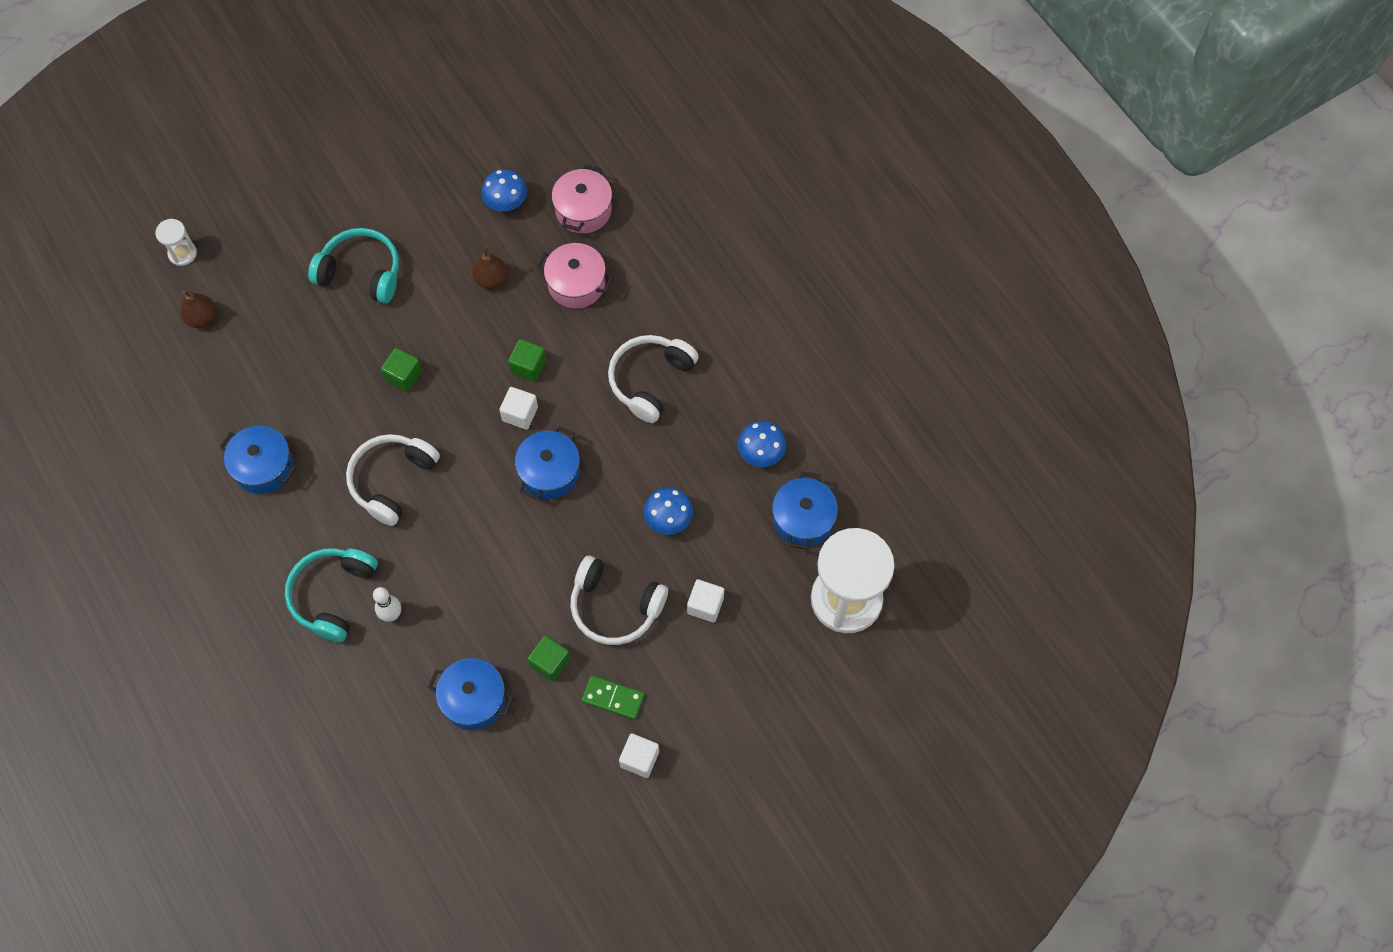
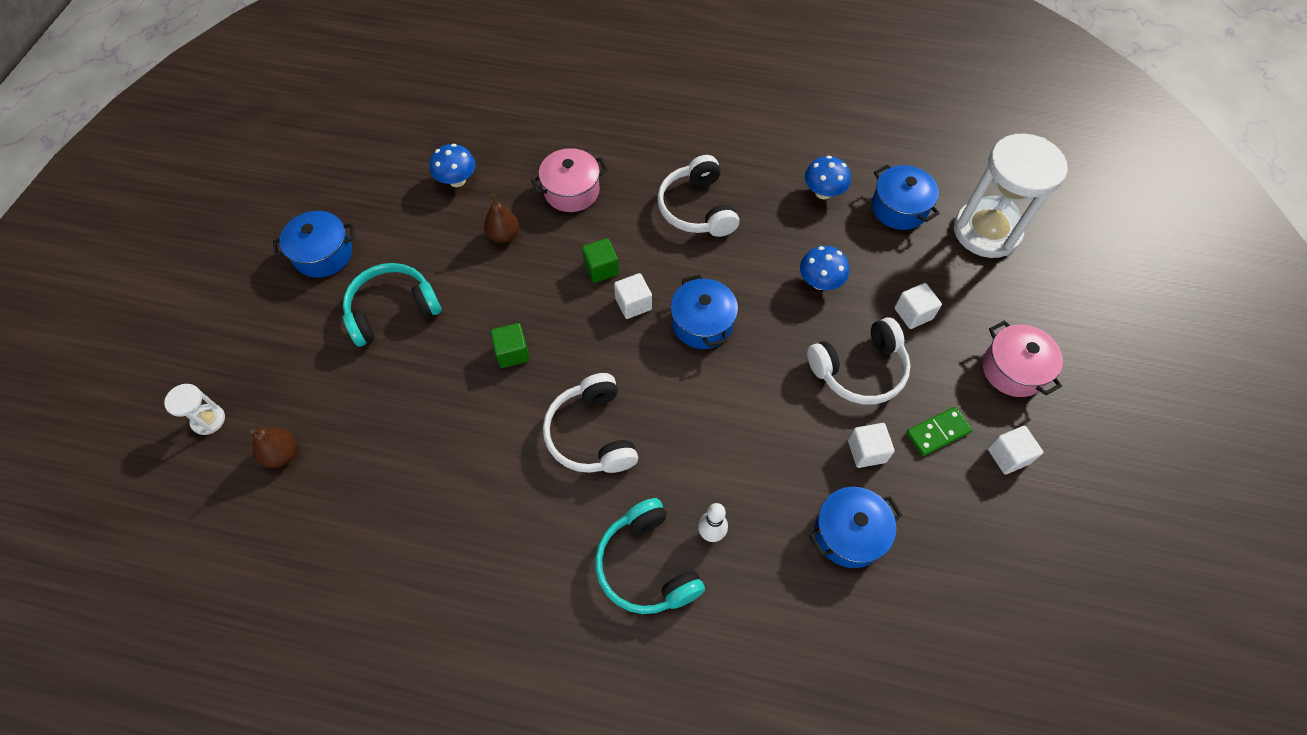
camera: 45 degrees left, 5 degrees down
(264, 467) = (470, 521): blue pot -> blue pot (323, 254)
(550, 663) = (866, 451): green cube -> white cube
(583, 210) = (521, 144): pink pot -> pink pot (1013, 369)

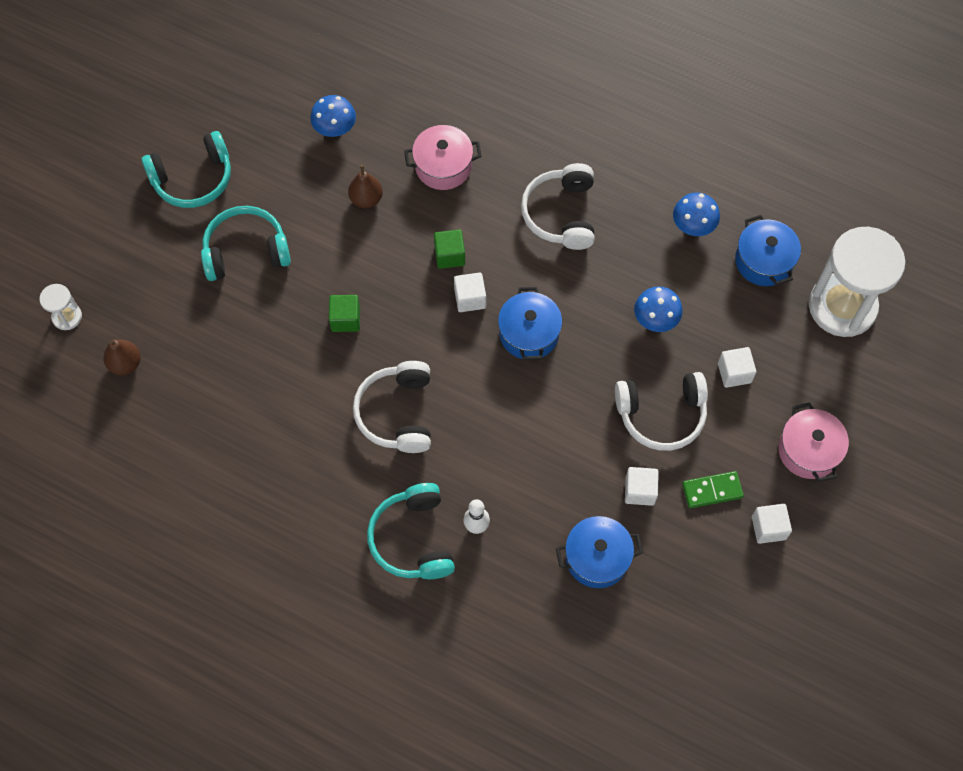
camera: 15 degrees right, 5 degrees up
(323, 254) = (193, 179): blue pot -> turquoise headphones

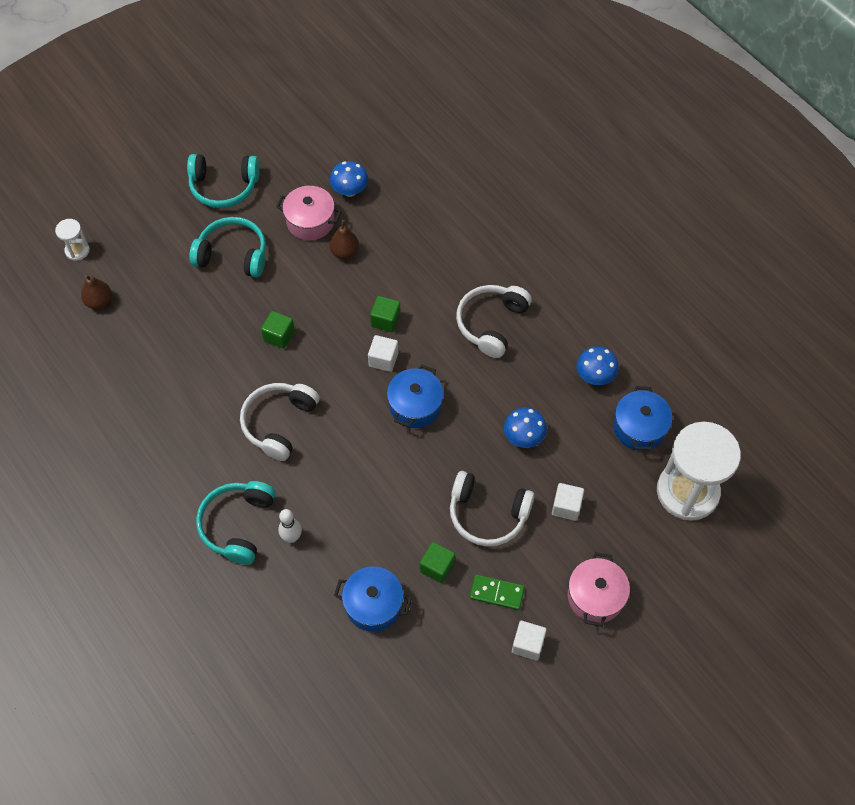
camera: 25 degrees right, 5 degrees down
(443, 166) = (418, 251): pink pot -> pink pot (310, 221)
(640, 491) = (437, 567): white cube -> green cube

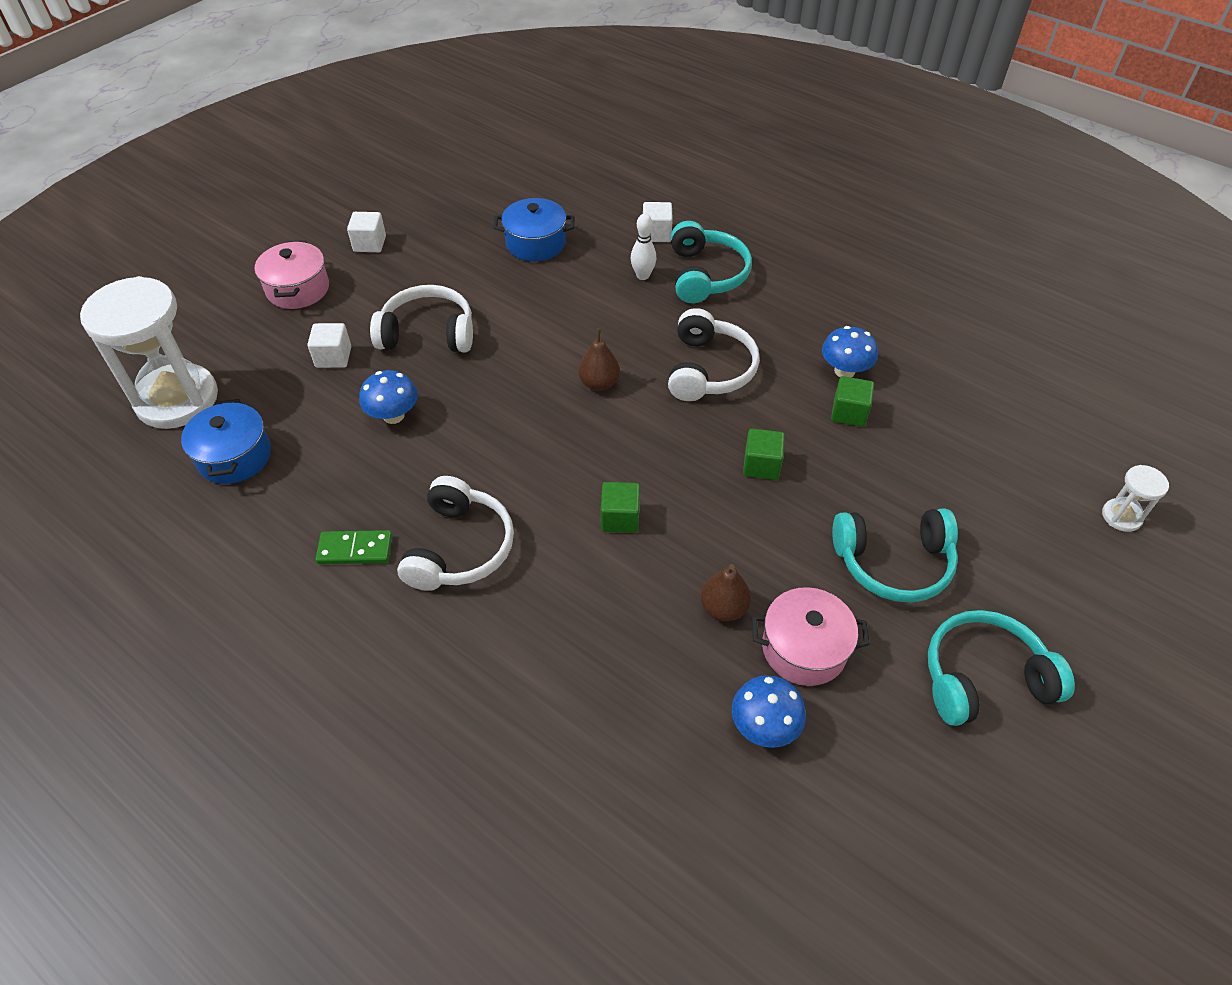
camera: 165 degrees right, 10 degrees down
(99, 301) = (1031, 455): brown pear -> brown pear (599, 383)
(383, 359) = (605, 466): white cube -> white cube (656, 234)
(415, 405) = (544, 421): blue pot -> none
(437, 567) = (476, 281): green cube -> green cube (849, 413)
(496, 593) = (407, 273): green domino -> green domino (355, 549)
(595, 376) = (296, 508): blue mushroom -> blue mushroom (844, 371)

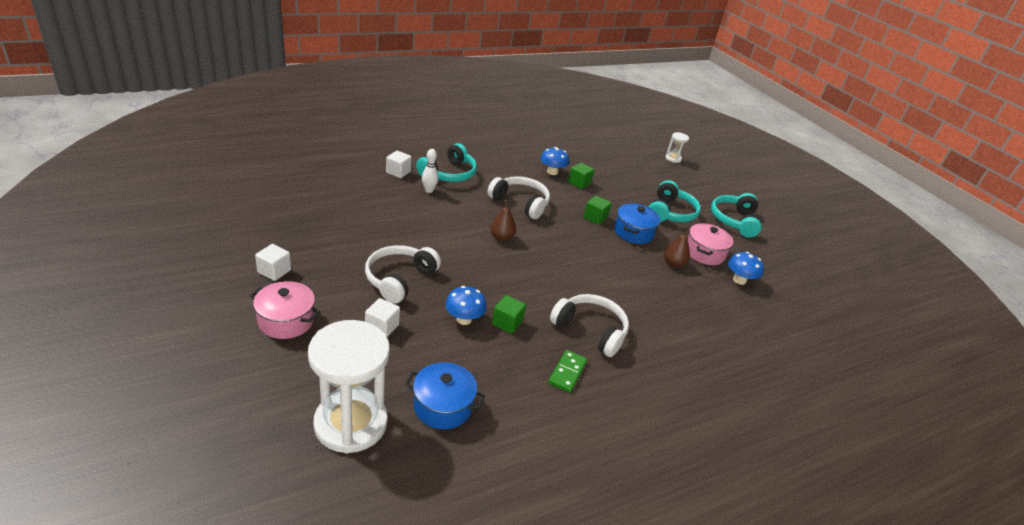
camera: 70 degrees left, 15 degrees down
(535, 243) = (358, 210): blue pot -> blue pot (633, 232)
(620, 518) = (602, 269): green cube -> green cube (507, 323)
(706, 275) = (449, 174): turquoise headphones -> turquoise headphones turned 105 degrees clockwise

